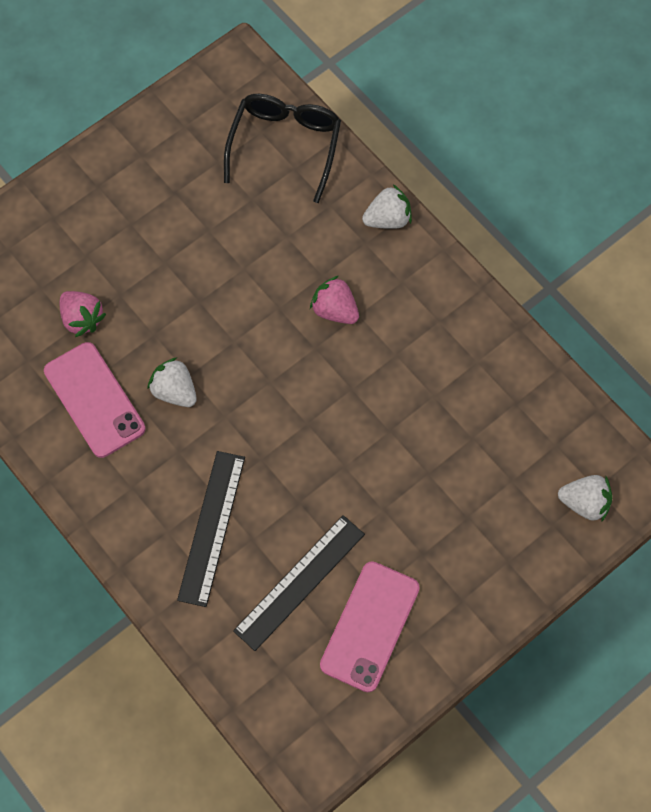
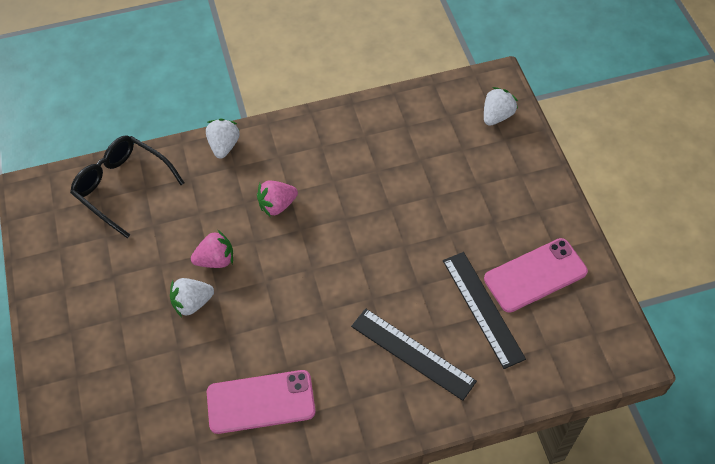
camera: 65 degrees left, 10 degrees down
(82, 319) = (183, 385): pink strawberry -> pink strawberry (216, 260)
(174, 391) = (285, 338): white strawberry -> white strawberry (192, 303)
(369, 626) = (535, 275): pink phone -> pink phone turned 75 degrees counterclockwise

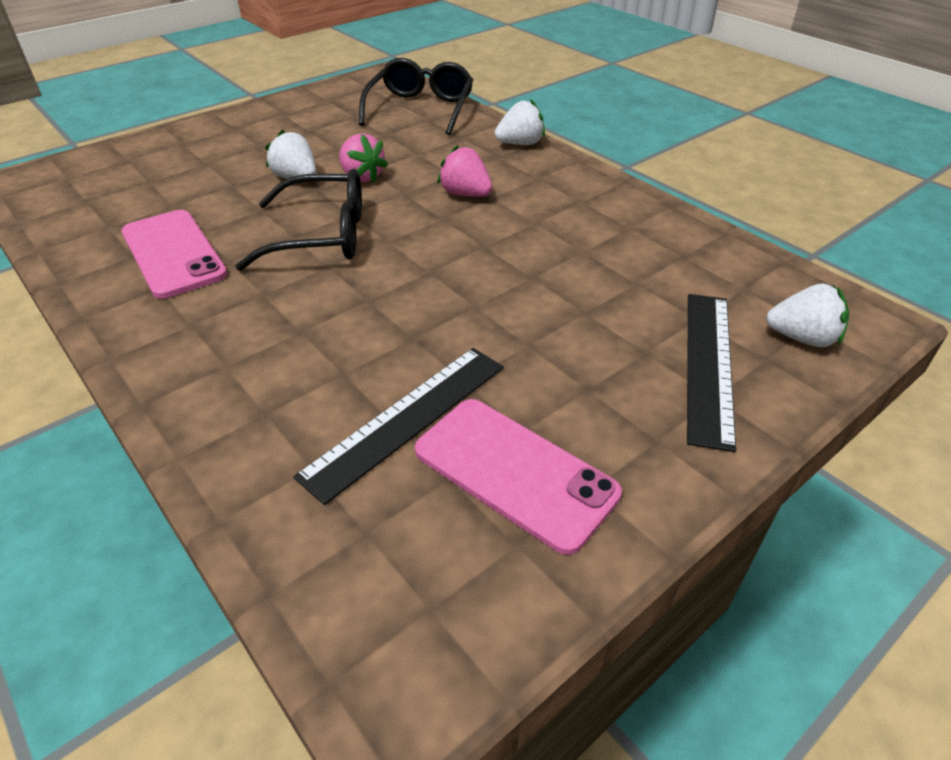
camera: 65 degrees right, 15 degrees down
(285, 306) = (320, 236): none -> black glasses
(412, 353) = (288, 361): black ruler -> black ruler (709, 365)

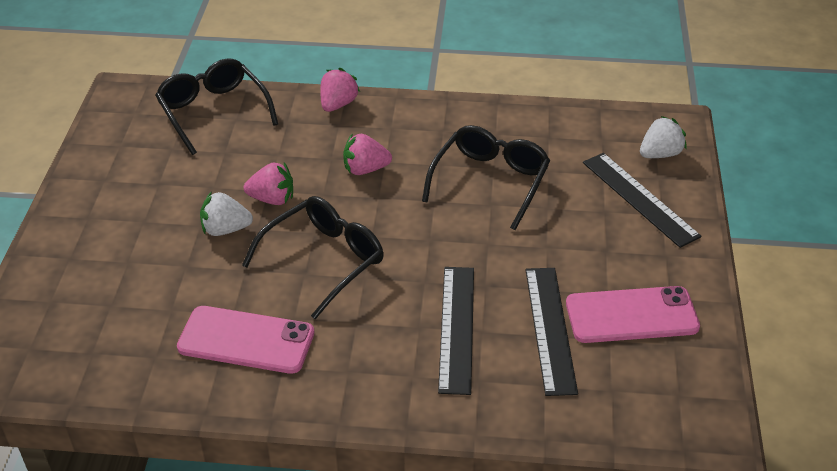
camera: 45 degrees left, 0 degrees up
(327, 354) = (456, 328): none -> black ruler
(520, 144) = (338, 104): white strawberry -> pink strawberry
(559, 260) = (489, 182): none -> black glasses

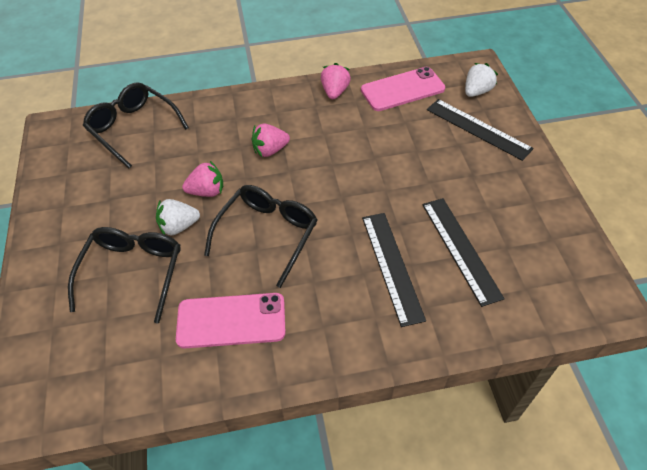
camera: 15 degrees left, 10 degrees up
(338, 104) = (229, 102): pink strawberry -> pink strawberry (335, 92)
(489, 182) = (367, 140): black glasses -> black glasses (132, 273)
(631, 315) = (513, 223): pink phone -> pink phone (402, 89)

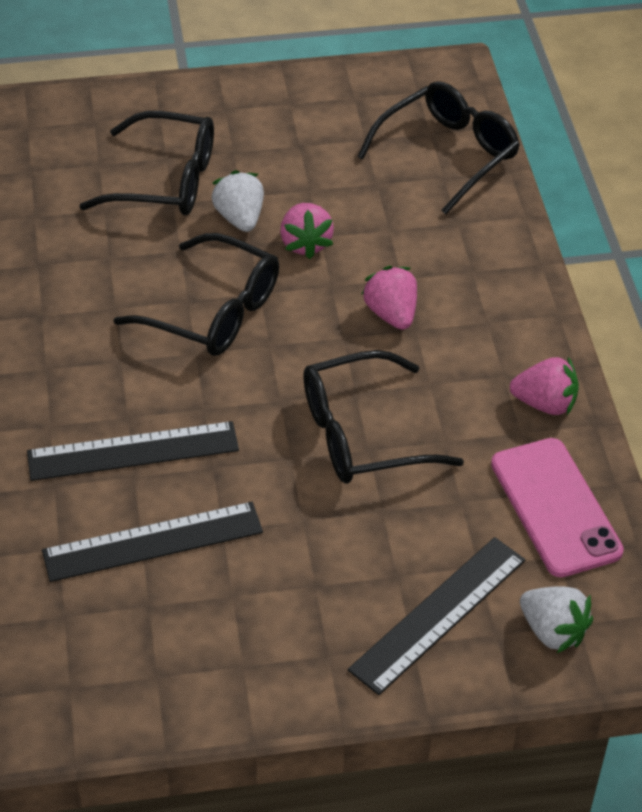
camera: 90 degrees right, 5 degrees down
(231, 321) = (72, 277): pink phone -> none
(364, 159) = (364, 434): none -> black glasses

